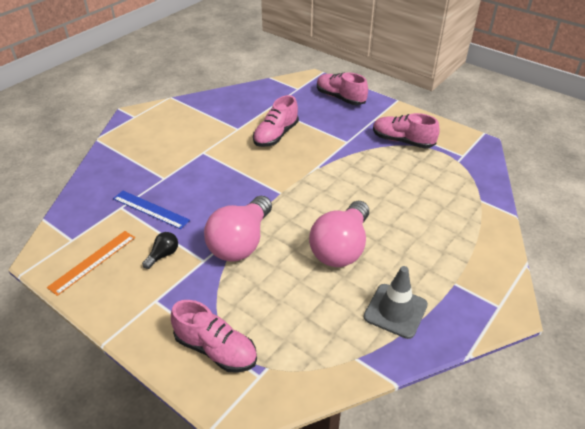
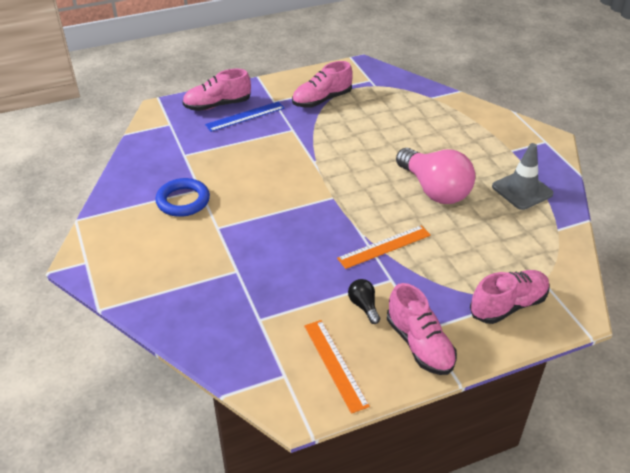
camera: 60 degrees left, 0 degrees up
(150, 209) = (283, 296): blue ruler -> blue ruler (245, 116)
(219, 127) = (183, 201): none -> blue ring
(241, 242) = (384, 247): pink light bulb -> orange ruler
(276, 135) = (238, 168): pink shoe -> pink shoe (419, 344)

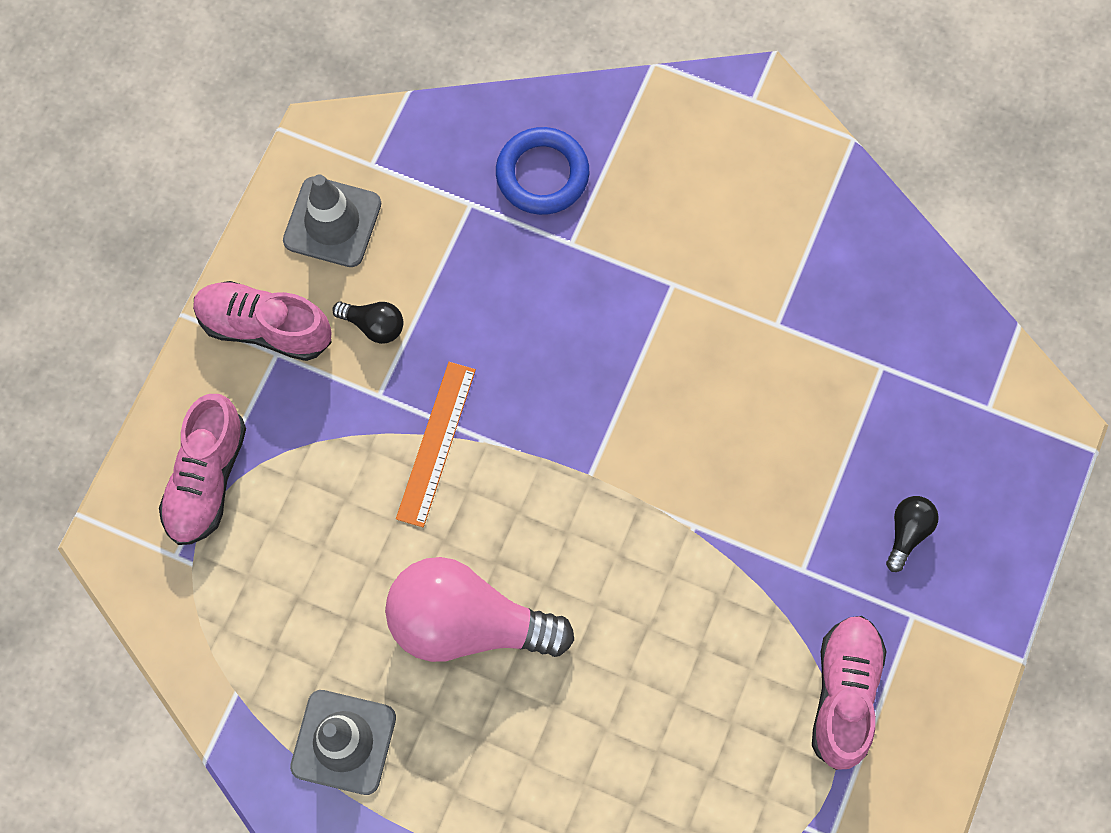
camera: 135 degrees right, 30 degrees up
(183, 201) = (770, 285): blue ring -> blue ring (542, 174)
(217, 105) = (981, 519): pink shoe -> none
(245, 116) = (907, 532): blue ruler -> black light bulb
(335, 364) = (332, 222): orange ruler -> grey traffic cone

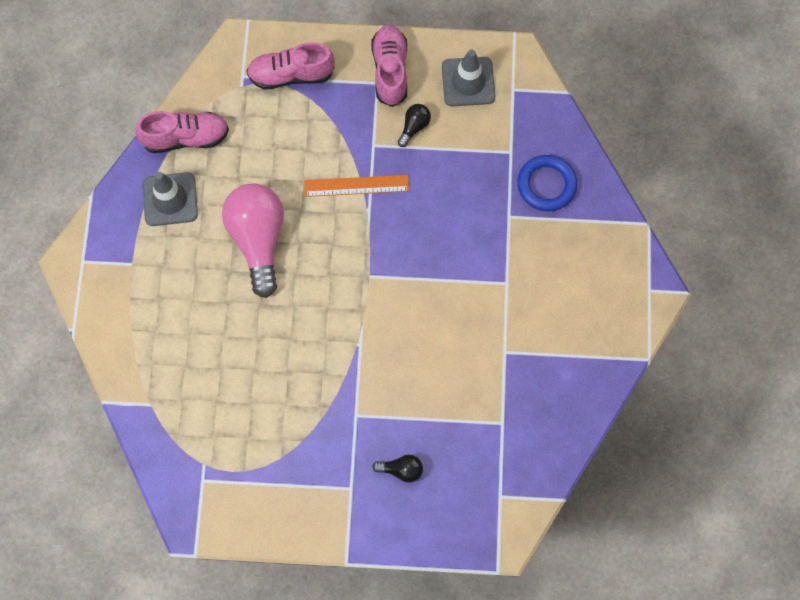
camera: 70 degrees right, 0 degrees up
(374, 325) = (414, 127): black light bulb -> black light bulb turned 150 degrees counterclockwise
(844, 694) = (289, 462): pink shoe -> pink shoe (186, 138)

